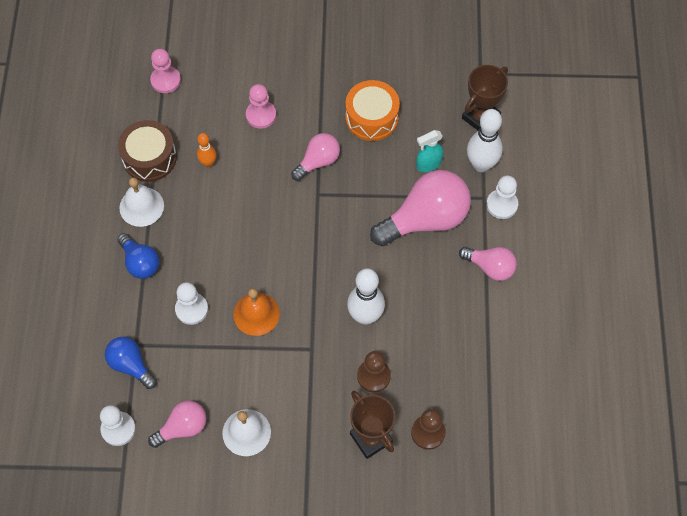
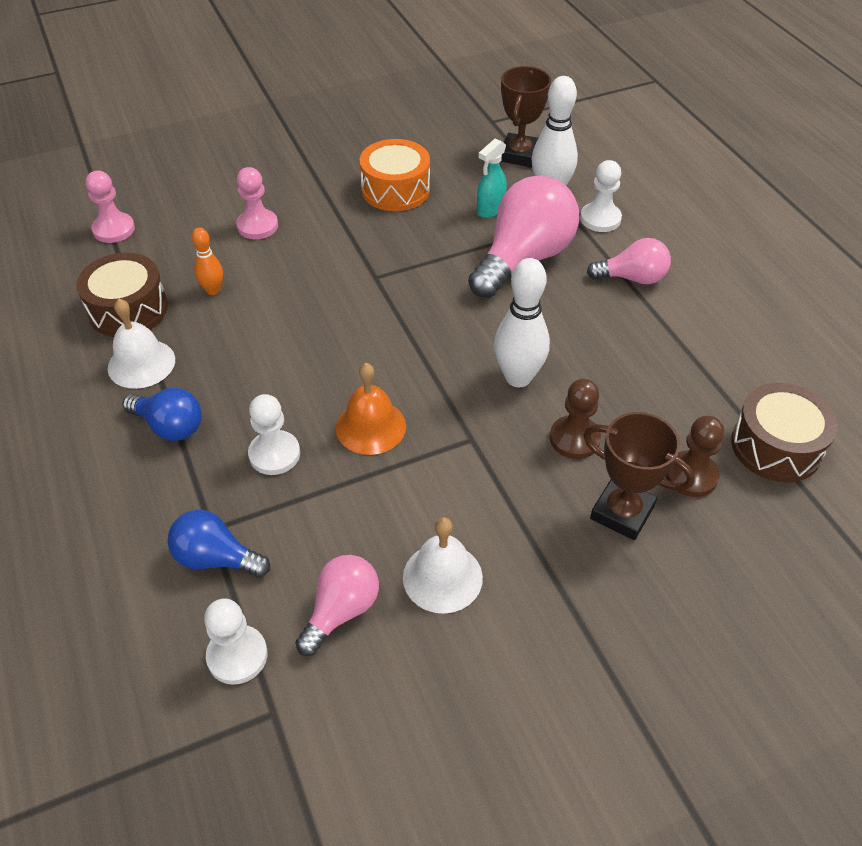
camera: 25 degrees left, 15 degrees down
(318, 162) = (356, 247): pink light bulb -> none
(494, 436) = (776, 446): none -> brown drum

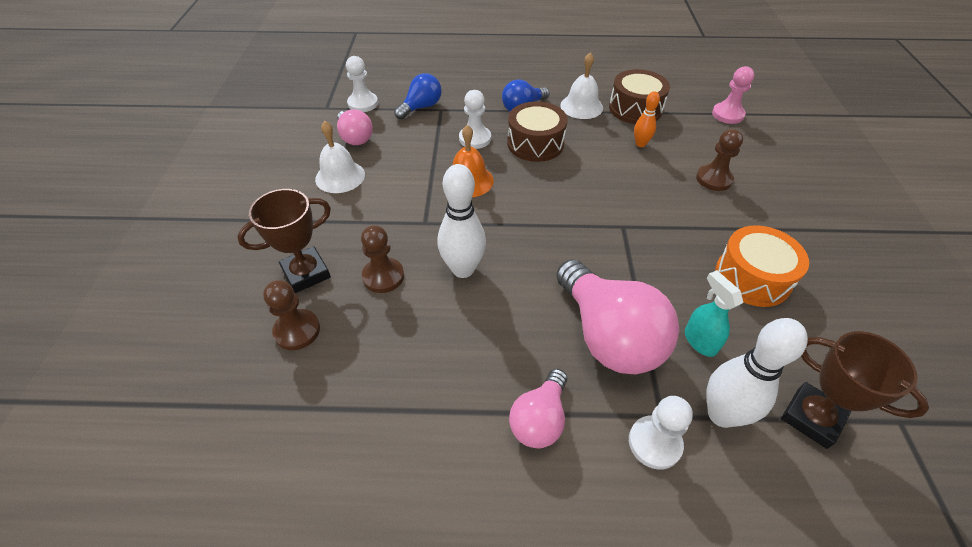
camera: 115 degrees right, 0 degrees up
(257, 226) = (714, 179): pink pawn -> brown pawn
(776, 446) = (269, 412): brown drum -> brown drum (535, 143)

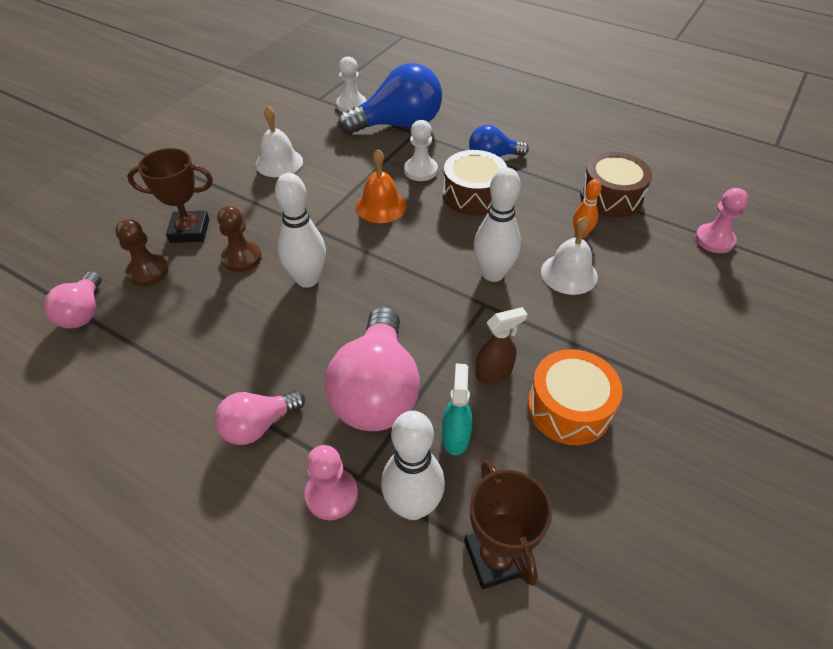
camera: 30 degrees right, 0 degrees up
(355, 137) = (319, 133): pink light bulb -> pink light bulb (83, 312)
(421, 107) = (398, 125): blue light bulb -> blue light bulb, size x1.81
(581, 106) = (554, 175): white bell -> white bell (569, 274)
(607, 200) = (493, 274): none -> white bowling pin
(654, 443) = (331, 494): white pawn -> pink pawn
(679, 276) = (494, 372): none -> brown spray bottle
(714, 179) = (627, 299): brown pawn -> none

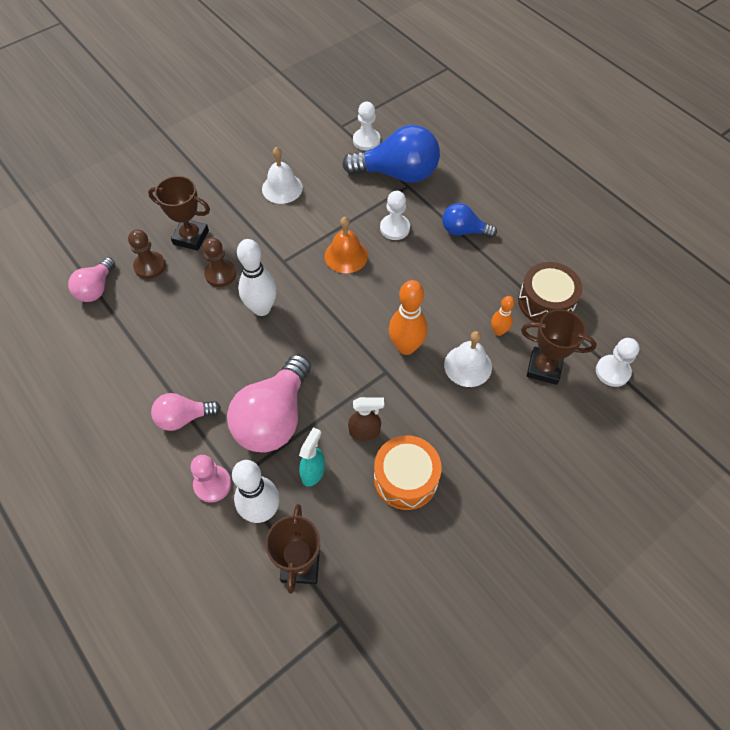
camera: 20 degrees right, 10 degrees up
(473, 195) = (427, 266): brown drum -> none
(493, 274) = (406, 347): white bowling pin -> orange bowling pin
(647, 255) = (544, 368): none -> brown trophy
(714, 240) = (612, 371): pink pawn -> white pawn

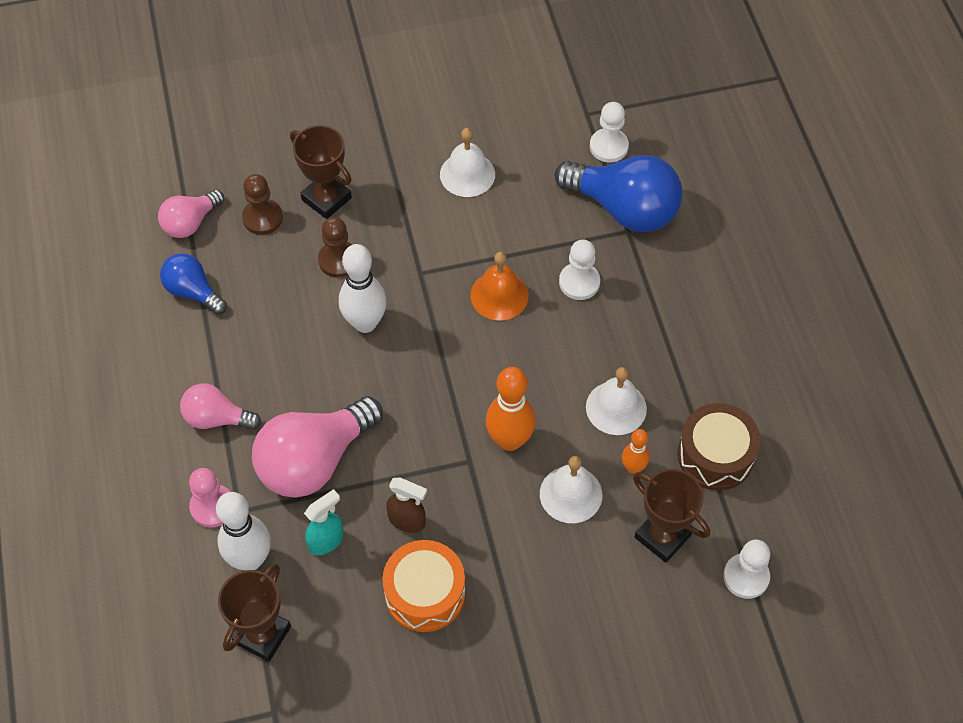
camera: 25 degrees right, 0 degrees up
(463, 231) = (665, 320): blue light bulb -> blue light bulb (193, 291)
(464, 297) = (616, 407): none -> white bell

